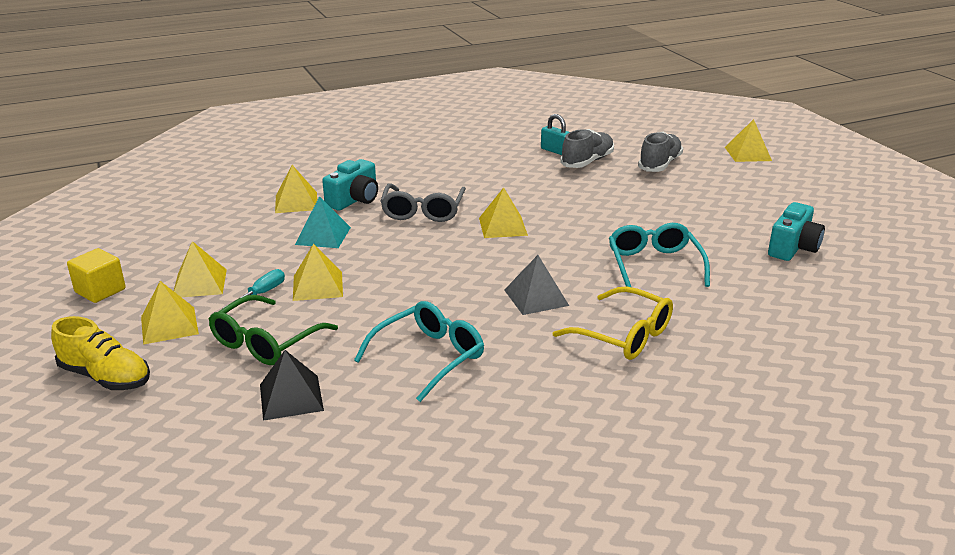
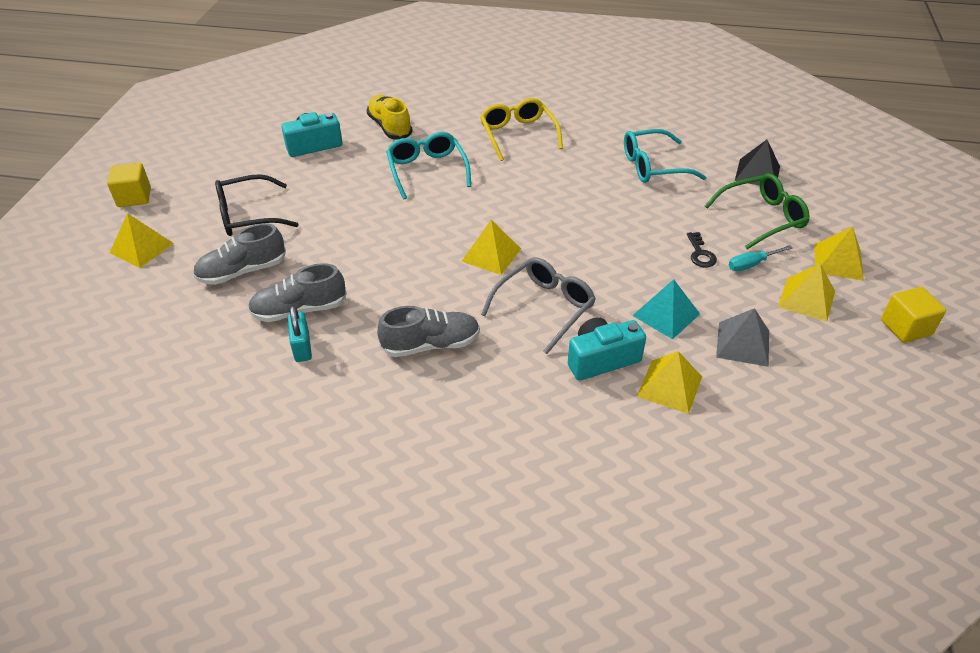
camera: 145 degrees left, 15 degrees up
(105, 377) = (888, 233): yellow shoe -> yellow shoe (390, 127)
(317, 286) = (700, 254): yellow pyramid -> black key
(478, 173) = (431, 344): none -> grey shoe
(536, 297) = (541, 179): grey pyramid -> grey pyramid (743, 343)
(654, 265) = (427, 170): turquoise glasses -> turquoise glasses turned 135 degrees clockwise
(724, 188) = (248, 215): none -> black glasses
(825, 171) = (134, 197): none -> yellow cube

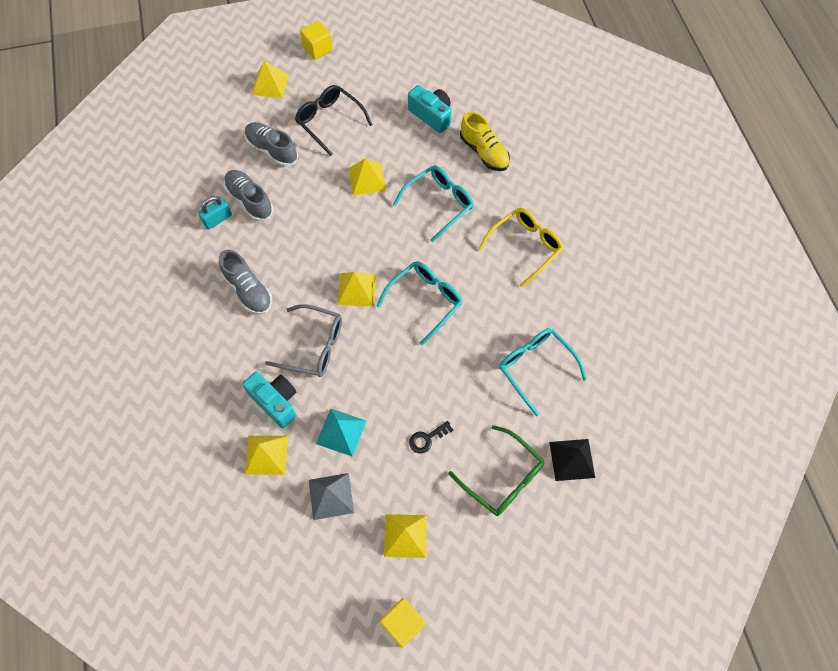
camera: 65 degrees right, 20 degrees up
(390, 127) = (484, 152): yellow shoe -> yellow shoe turned 105 degrees clockwise
(538, 211) = (425, 301): none -> turquoise glasses
(751, 264) = (431, 482): turquoise screwdriver -> none
(838, 261) = (468, 554): yellow pyramid -> yellow pyramid (367, 179)

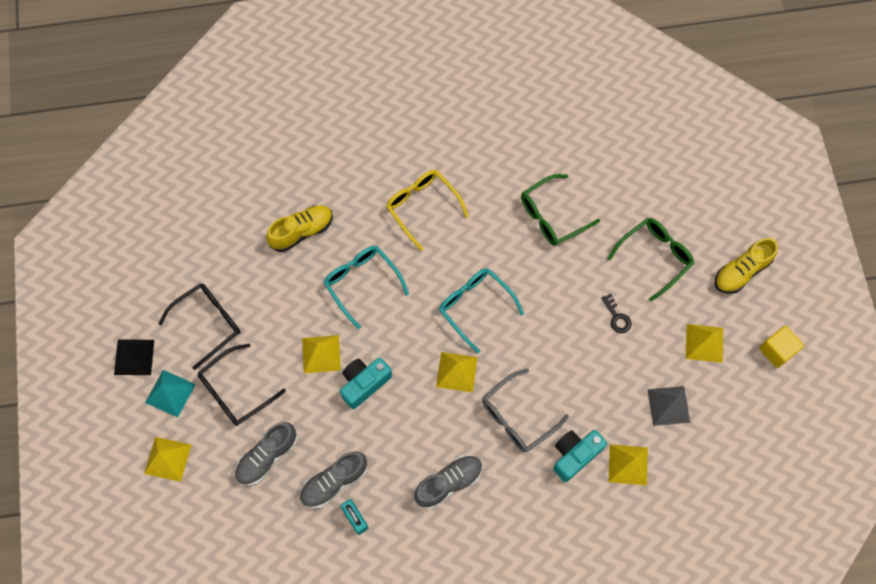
camera: 85 degrees left, 5 degrees up
(313, 346) = (517, 417): grey glasses -> grey glasses turned 150 degrees counterclockwise
(317, 49) = (121, 401): yellow cube -> none
(341, 432) = (608, 394): turquoise pyramid -> turquoise pyramid (170, 393)
(389, 95) = (208, 323): none -> black glasses
(431, 115) = (244, 280): turquoise camera -> turquoise camera (364, 383)
(498, 580) = (741, 271): none -> yellow shoe
(535, 368) = (552, 216): turquoise glasses -> green glasses
(572, 459) = (639, 198): black pyramid -> black pyramid (134, 357)

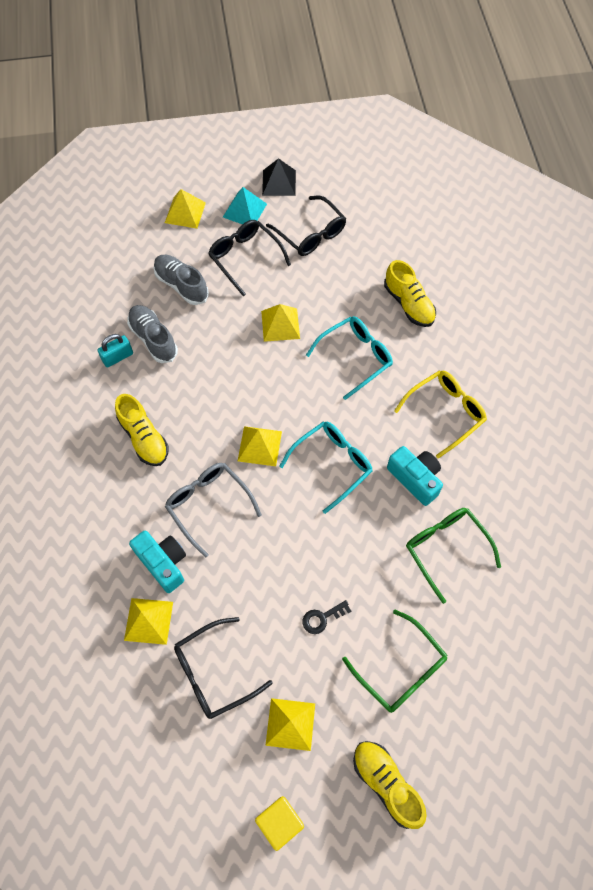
camera: 90 degrees right, 5 degrees down
(364, 383) = (249, 362): turquoise camera -> turquoise camera (415, 479)
(448, 483) = (144, 438): grey shoe -> yellow shoe
(668, 405) = (214, 672): grey pyramid -> black glasses

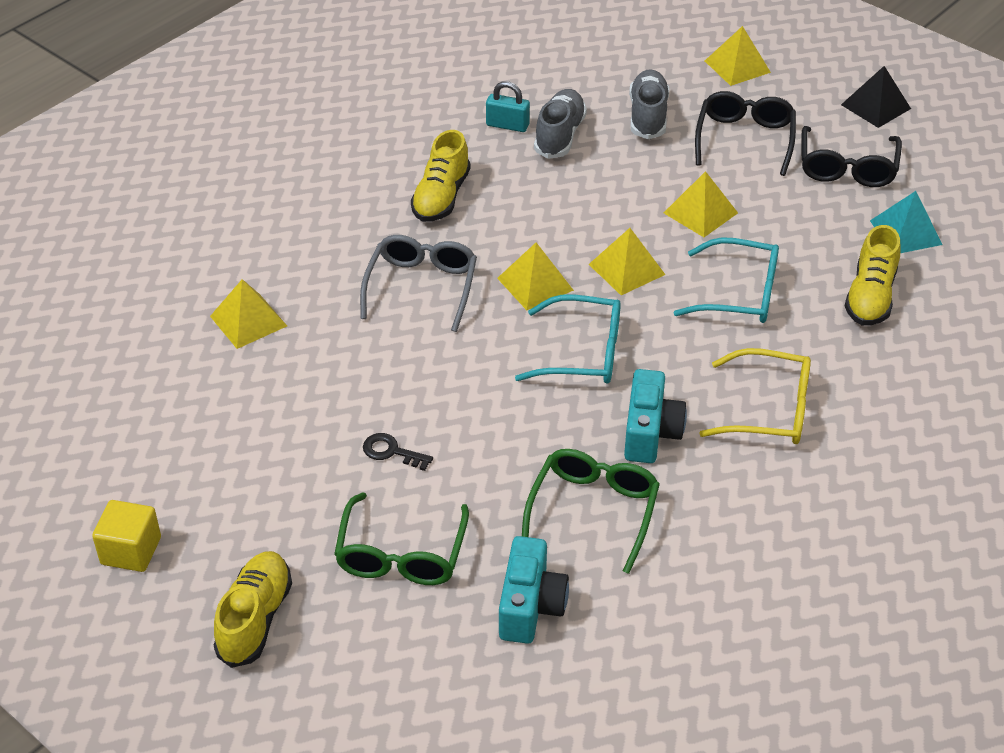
camera: 50 degrees right, 20 degrees down
(163, 563) = (321, 293): turquoise camera -> turquoise camera (530, 606)
(214, 672) = (242, 402): black glasses -> none
(245, 210) = (803, 104): turquoise pyramid -> turquoise pyramid (906, 232)
(290, 724) = (245, 496): yellow pyramid -> yellow pyramid (627, 269)

